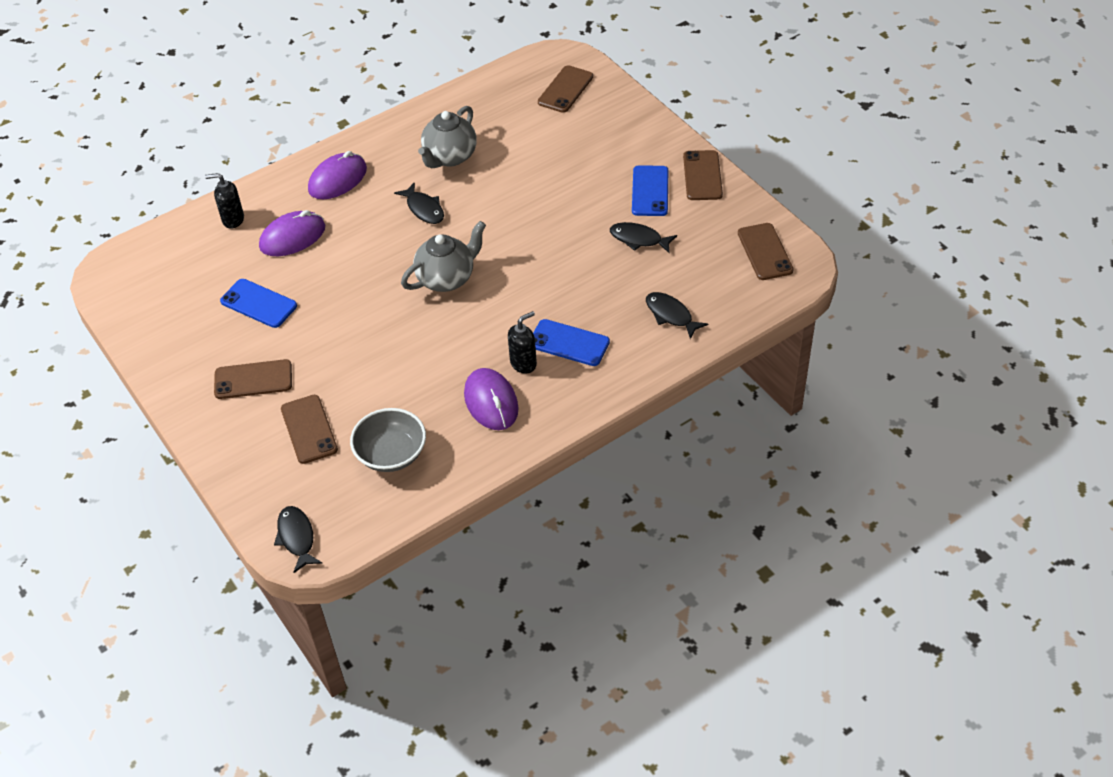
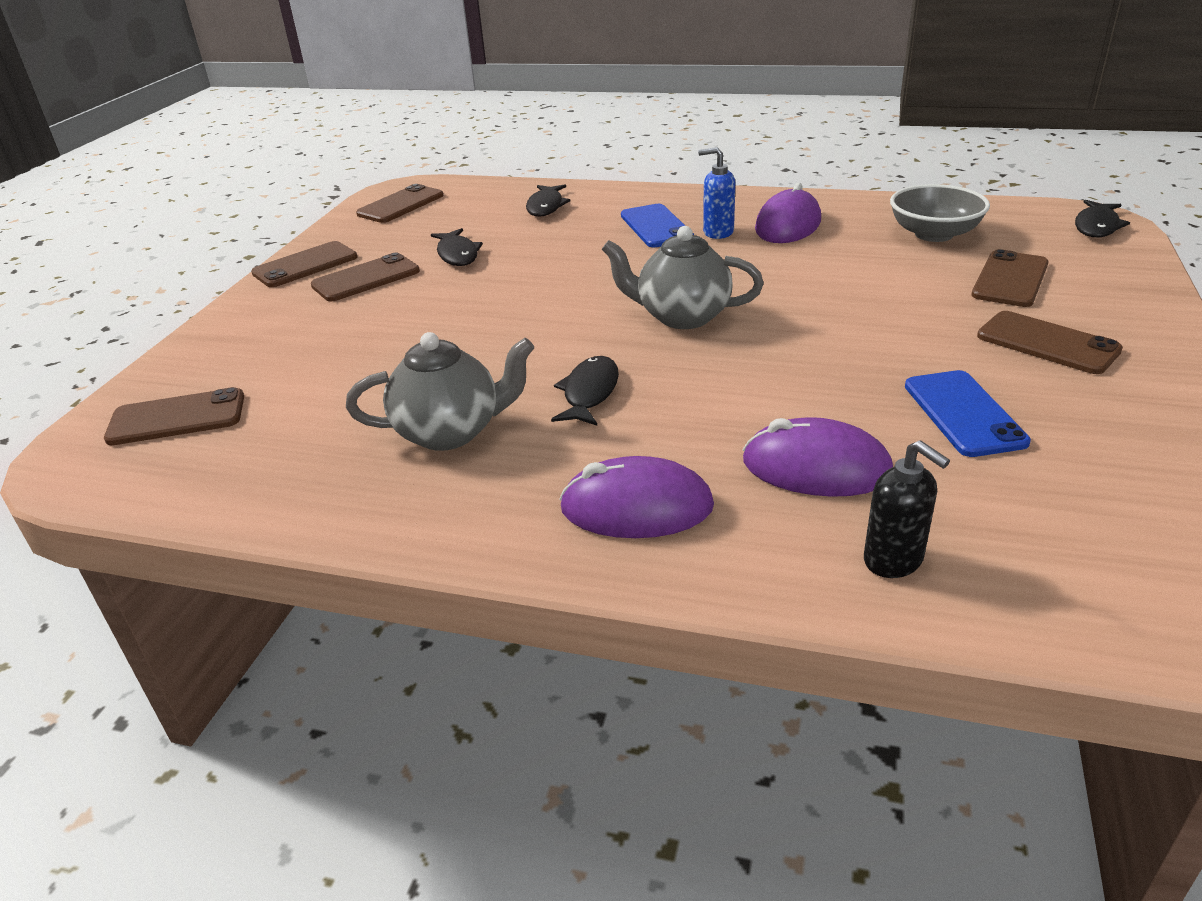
camera: 130 degrees left, 15 degrees down
(523, 363) = (718, 232): black soap dispenser -> blue soap dispenser
(650, 191) = (366, 278): blue phone -> brown phone

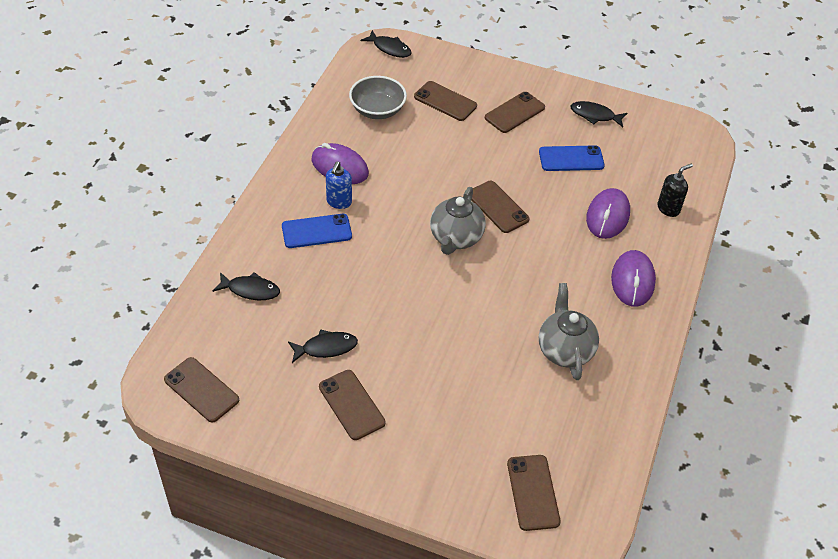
camera: 90 degrees left, 15 degrees up
(305, 265) = (312, 449): brown phone -> brown phone (497, 207)
(589, 393) = (534, 288): black fish -> black fish (595, 115)

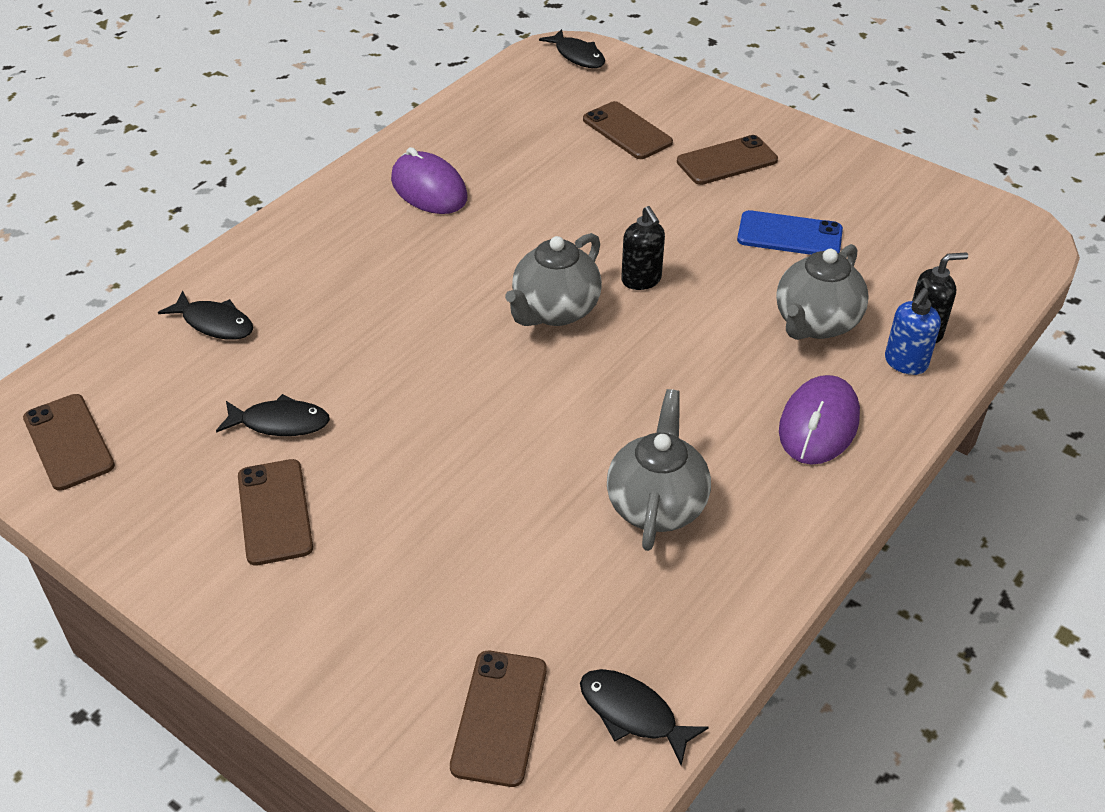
camera: 20 degrees right, 5 degrees down
(316, 231) = (351, 265): blue phone -> none
(339, 202) = (404, 233): blue soap dispenser -> blue soap dispenser (905, 363)
(377, 110) = (521, 127): grey bowl -> none
(497, 207) = (641, 280): brown phone -> black soap dispenser
(595, 115) = (854, 183): black fish -> black fish (632, 713)
(607, 216) = (815, 323): purple mouse -> grey teapot

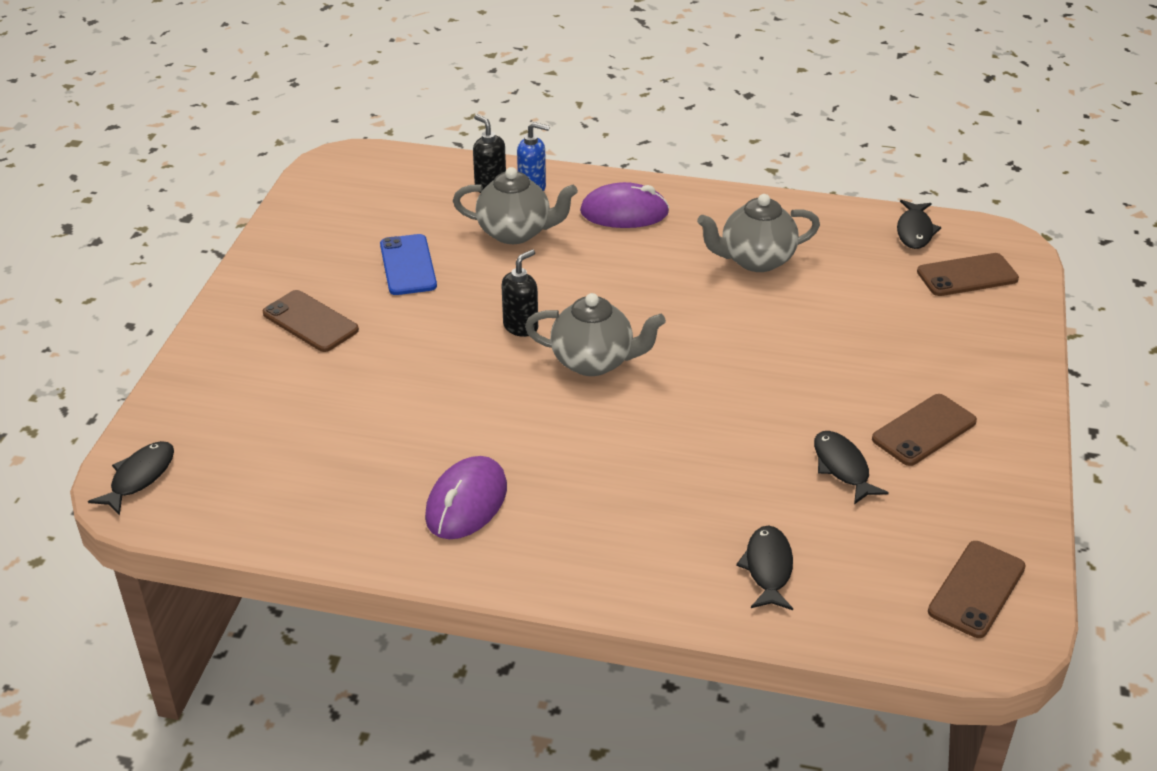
camera: 115 degrees left, 5 degrees down
(627, 131) = (287, 396): brown phone -> none

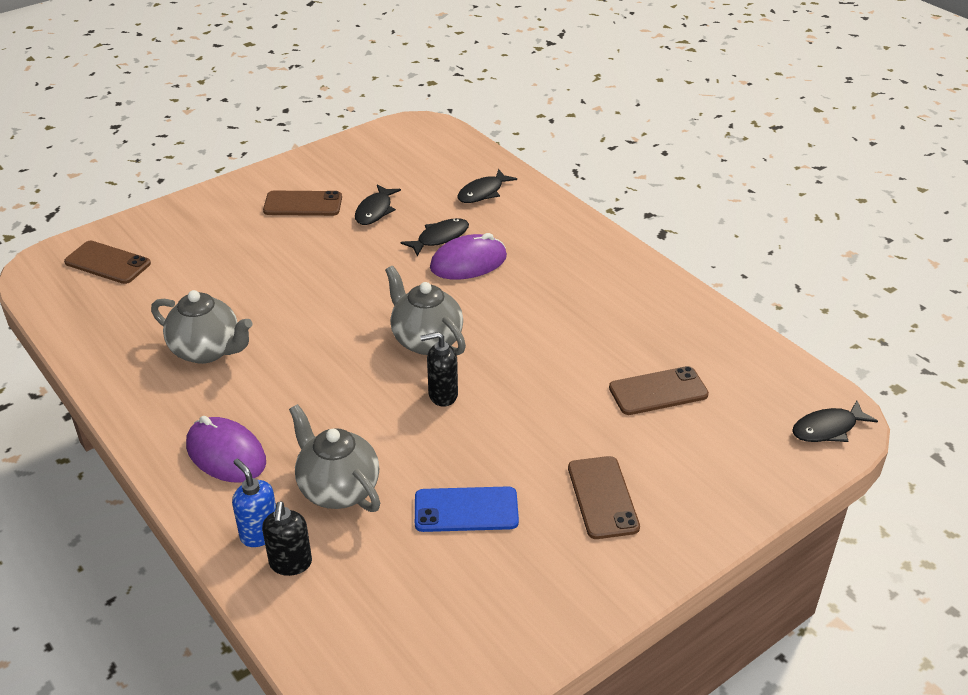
camera: 140 degrees left, 0 degrees up
(408, 265) = (466, 510): blue phone -> blue phone turned 60 degrees clockwise
(466, 502) = (609, 299): purple mouse -> purple mouse (468, 262)
(915, 231) = (70, 309): black fish -> black fish (440, 238)
(976, 589) = (400, 142): brown phone -> brown phone (658, 391)

